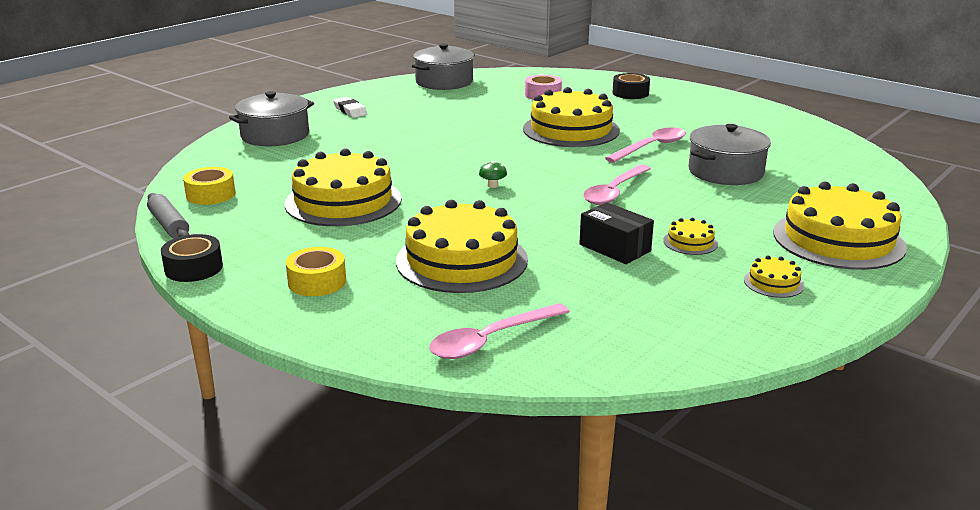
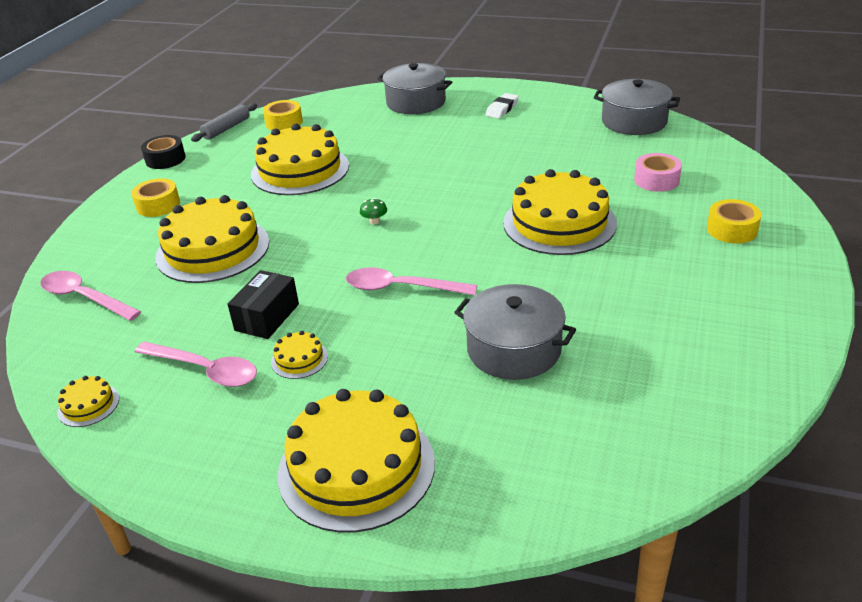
camera: 70 degrees right, 10 degrees up
(630, 93) = (732, 230): black tape -> yellow tape
(651, 147) = (551, 283): pink spoon -> pink spoon (205, 370)
(773, 283) = (224, 430): yellow cake -> yellow cake (88, 405)

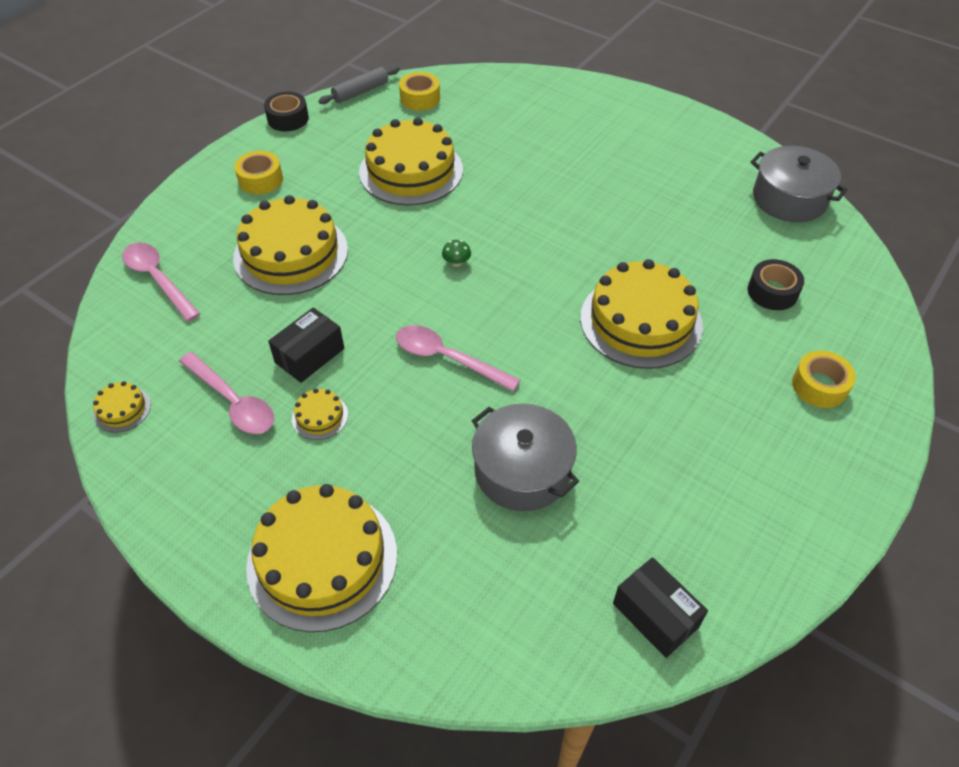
camera: 15 degrees right, 15 degrees up
(416, 102) = (566, 105): grey pot -> none
(502, 109) = (653, 140): white eraser -> none
(656, 180) = (772, 292): pink tape -> black tape
(693, 420) = (655, 615): none -> black box

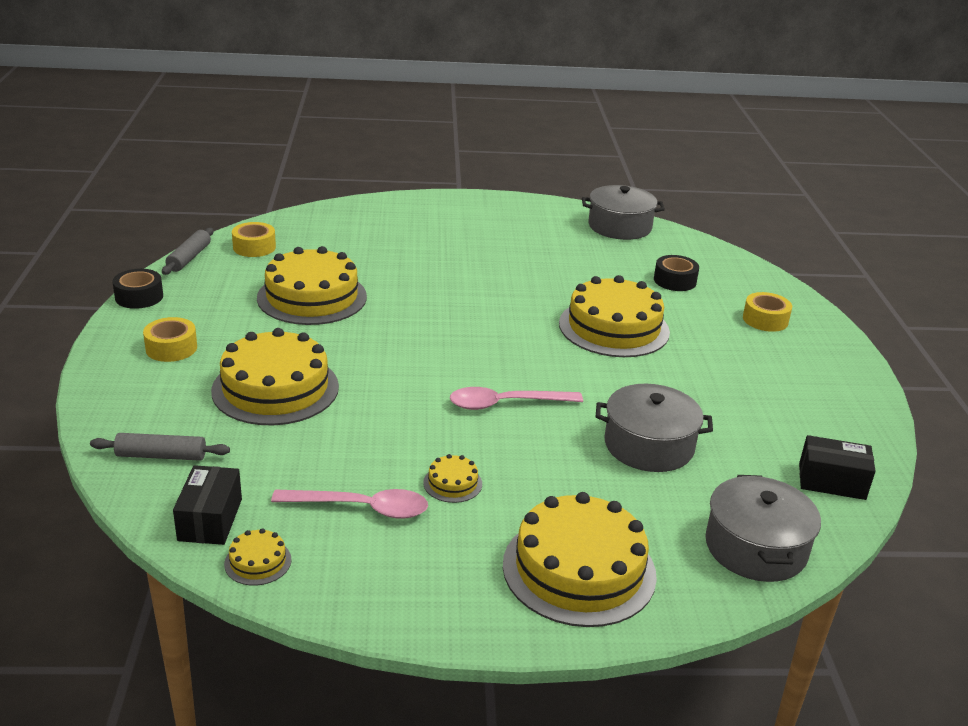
camera: 40 degrees left, 20 degrees down
(158, 279) = (161, 455): pink spoon -> grey rolling pin
(310, 355) = (389, 448): black box -> black box (210, 519)
(456, 262) = (432, 342): green mushroom -> none
(493, 637) = (755, 547): none -> grey pot

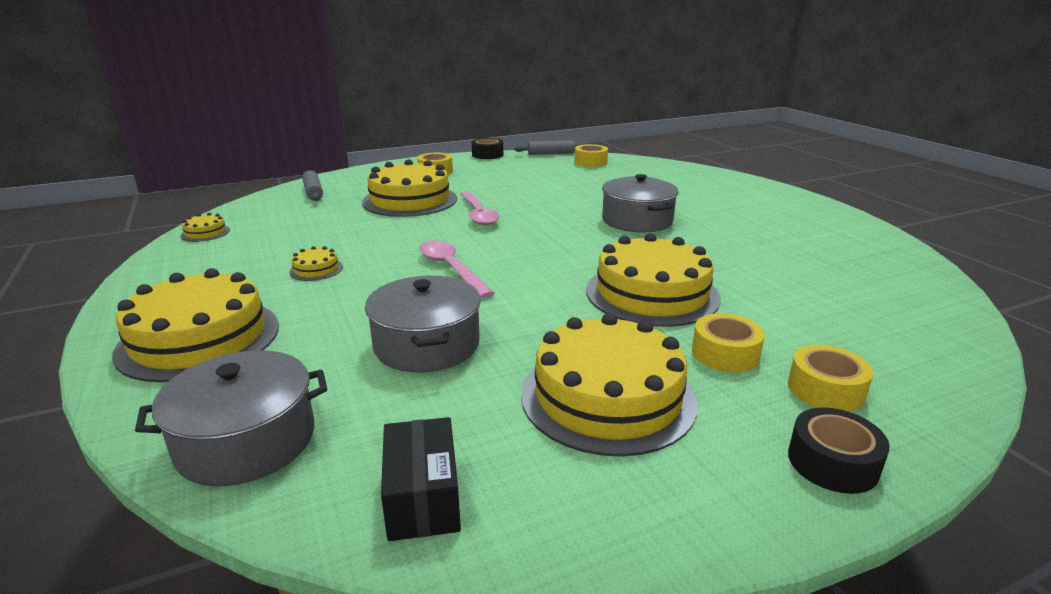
camera: 70 degrees right, 5 degrees down
(210, 519) = (249, 214): black box -> none
(312, 297) = (543, 186): yellow cake -> yellow cake (607, 397)
(361, 508) = (272, 247): pink spoon -> pink spoon (478, 214)
(619, 226) = (894, 264): grey pot -> grey pot (637, 220)
(675, 281) = (821, 312): black tape -> black tape (832, 462)
(713, 333) = (725, 354): none -> yellow tape

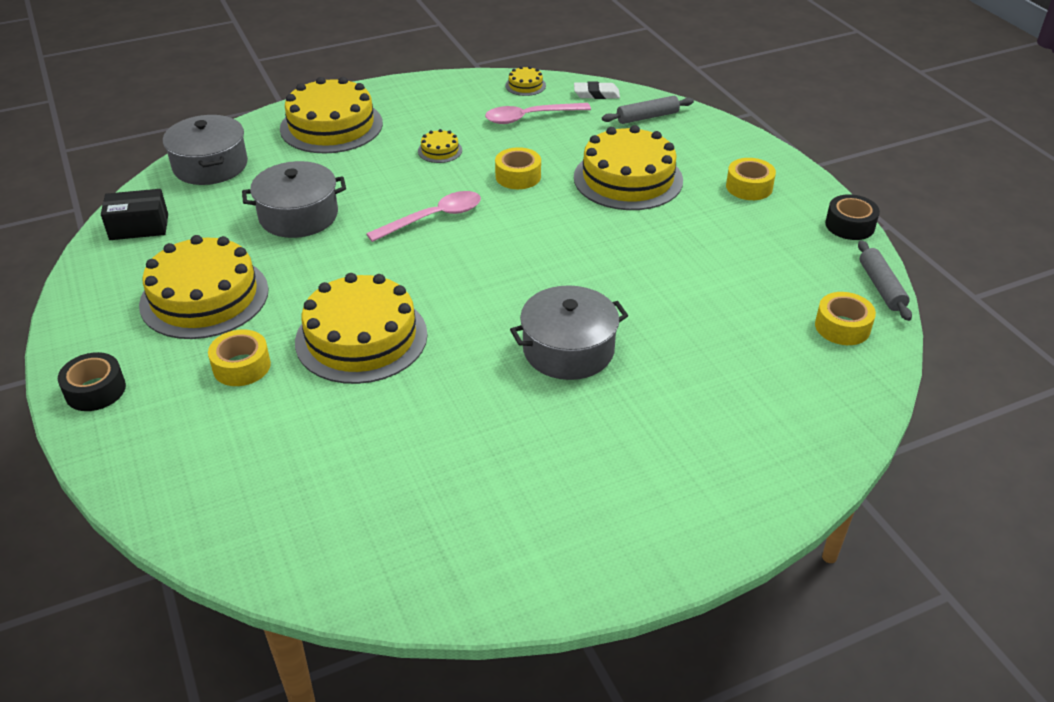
camera: 90 degrees right, 15 degrees up
(255, 207) = (596, 94): none -> white eraser
(478, 214) = (583, 227): pink spoon -> pink spoon (530, 117)
(825, 389) = (173, 412): yellow tape -> yellow tape (518, 176)

